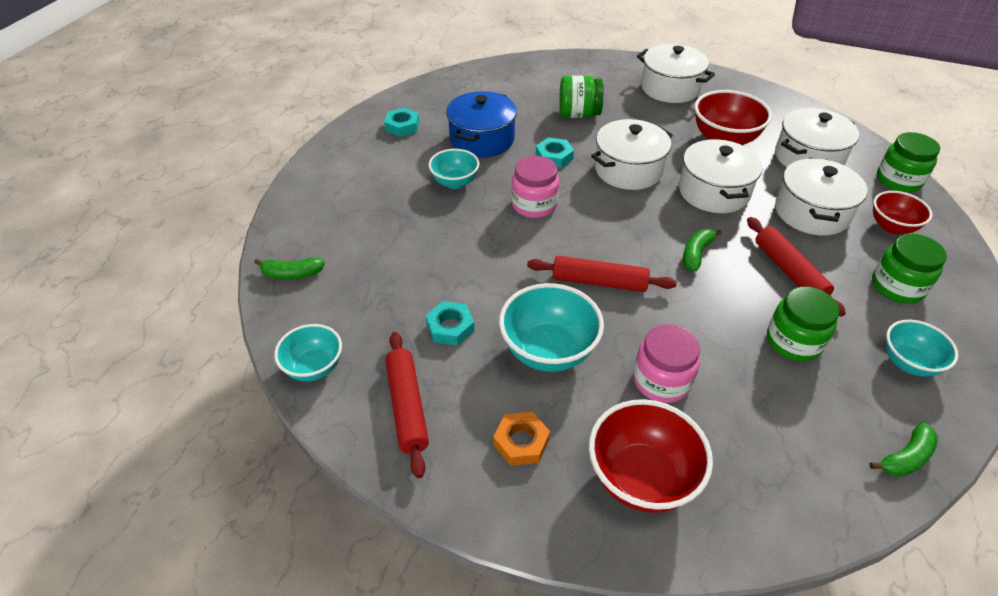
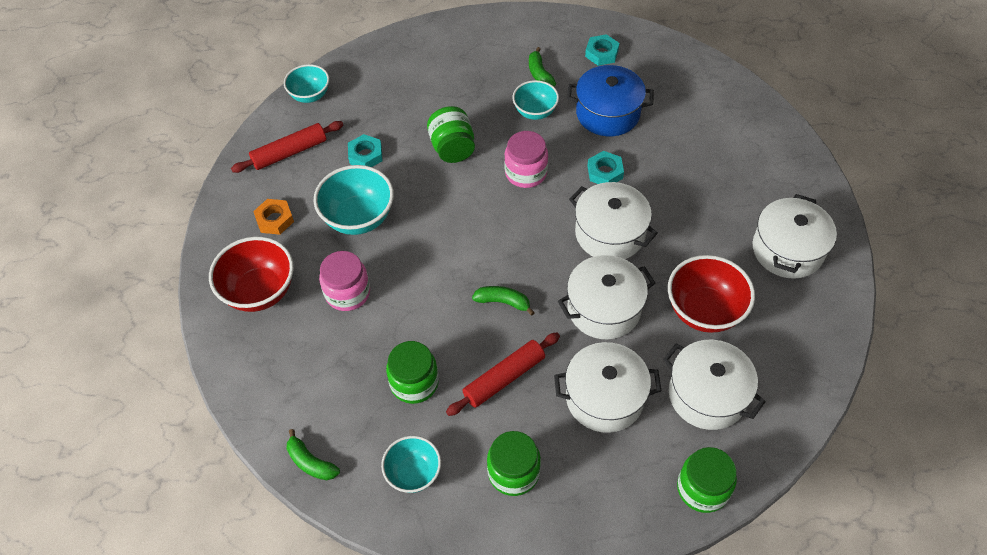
camera: 75 degrees right, 10 degrees up
(292, 274) = (391, 52): green banana -> green banana (539, 74)
(578, 114) = (689, 177): green jar -> green jar (452, 148)
(599, 282) = (443, 236): red rolling pin -> none
(891, 227) = (609, 474): red bowl -> none

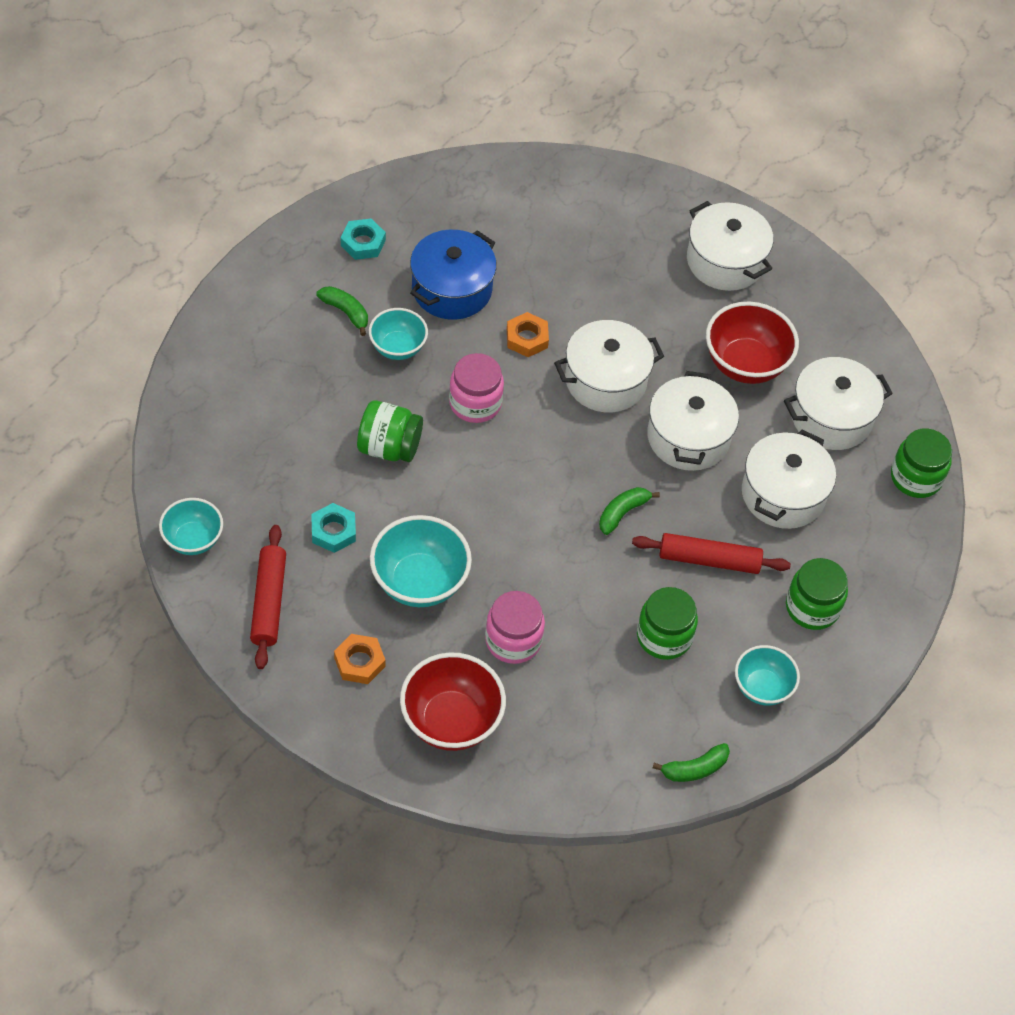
camera: 65 degrees left, 0 degrees up
(504, 378) = (709, 560): red rolling pin -> red rolling pin turned 75 degrees counterclockwise
(539, 74) = (346, 312): green banana -> green banana turned 150 degrees counterclockwise
(605, 172) = (527, 338): turquoise nut -> orange nut

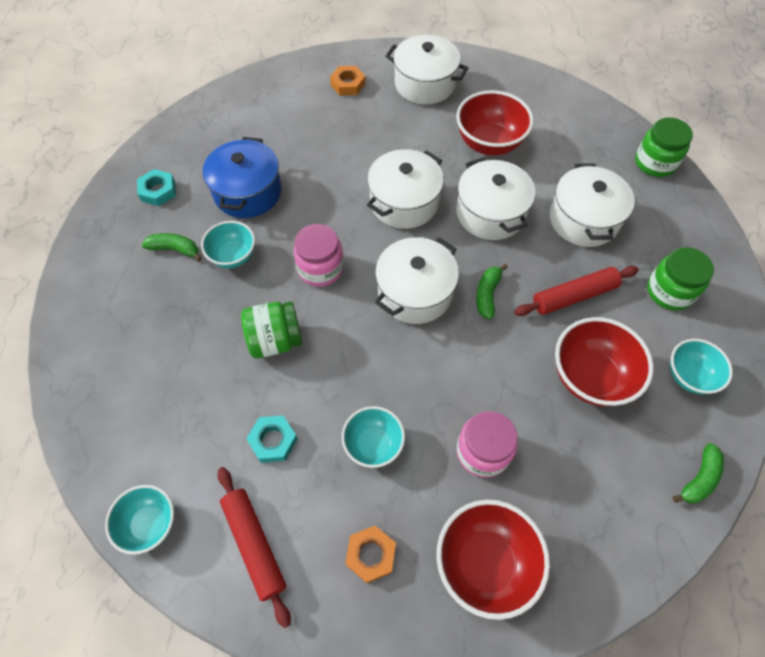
camera: 25 degrees left, 5 degrees up
(419, 582) = (373, 444): turquoise bowl -> turquoise bowl, size x0.63
(527, 338) = (327, 200): orange nut -> orange nut (348, 84)
(664, 636) = (590, 377): green jar -> red bowl
(831, 417) = (571, 150): white pot -> white pot (415, 292)

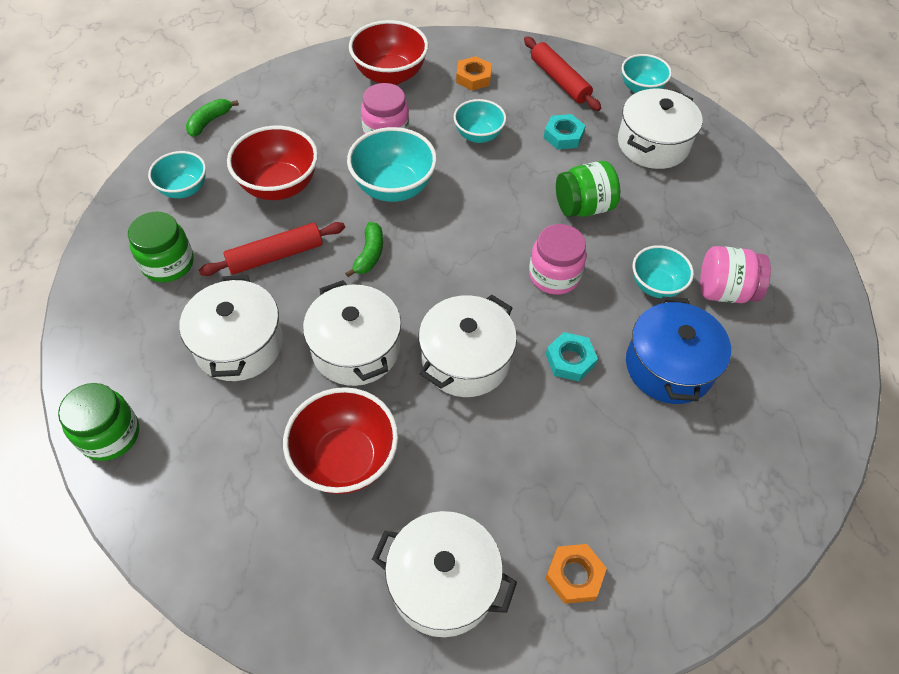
camera: 175 degrees right, 5 degrees down
(158, 191) = (783, 364): turquoise nut -> turquoise nut (570, 360)
(175, 249) = (724, 291): green banana -> pink jar
(415, 292) = (448, 254): white pot -> white pot (653, 144)
(469, 371) = (393, 187): none -> turquoise bowl

